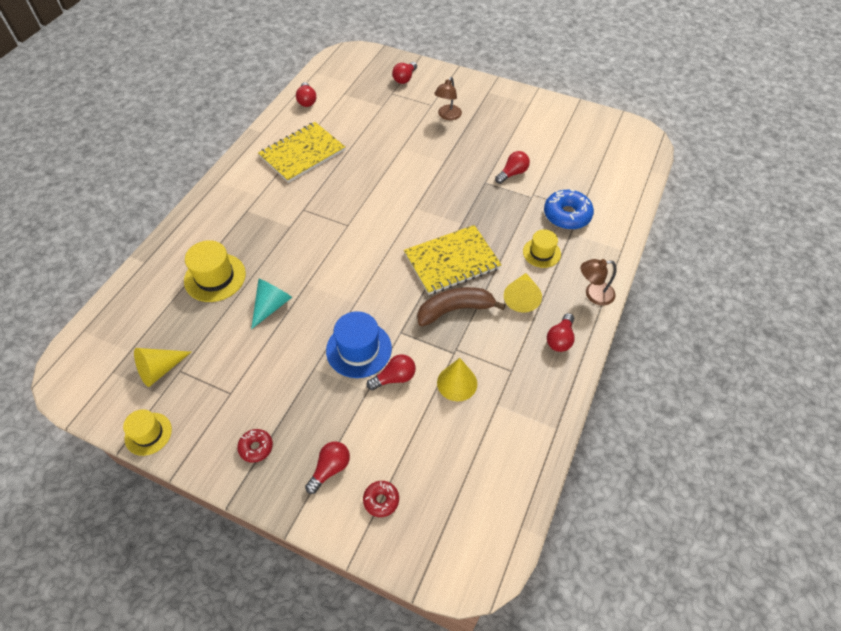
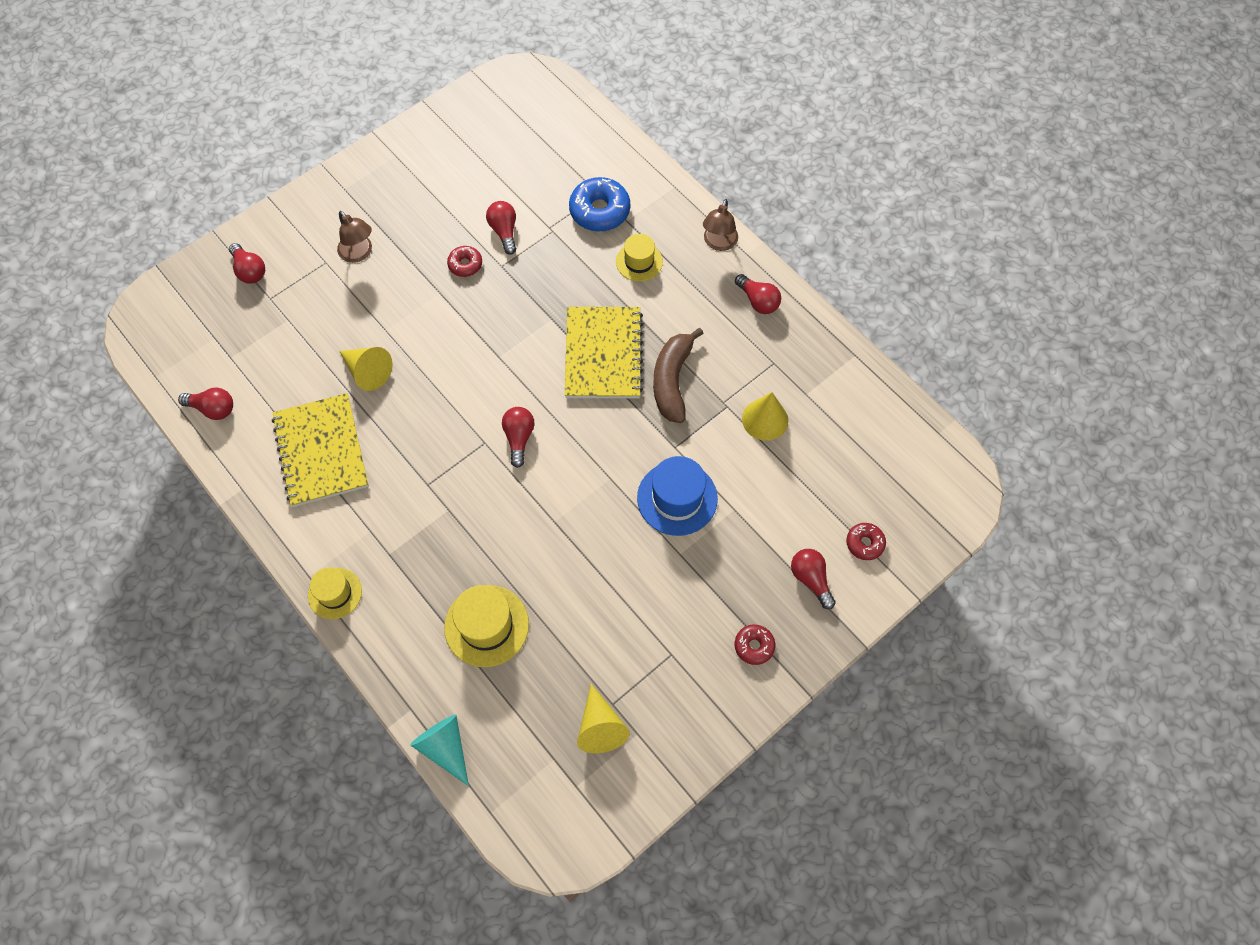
camera: 65 degrees left, 10 degrees up
(148, 434) = (685, 760): yellow hat -> yellow hat (335, 593)
(271, 306) = (567, 572): turquoise cone -> turquoise cone (445, 747)
(394, 378) = (731, 476): red light bulb -> red light bulb (519, 438)
(473, 165) = (465, 264): none -> red donut
(521, 297) = (688, 310): yellow cone -> yellow cone (367, 372)

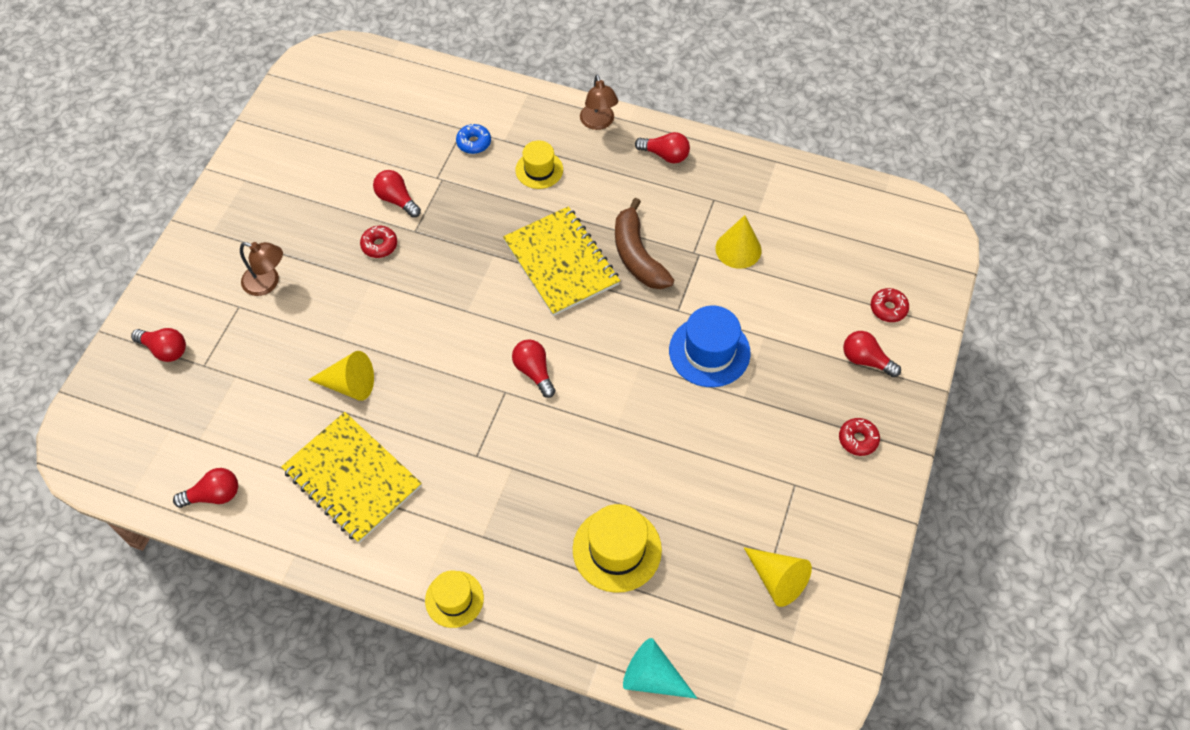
camera: 30 degrees left, 5 degrees down
(599, 211) = (474, 143): blue donut -> blue donut, size x0.56

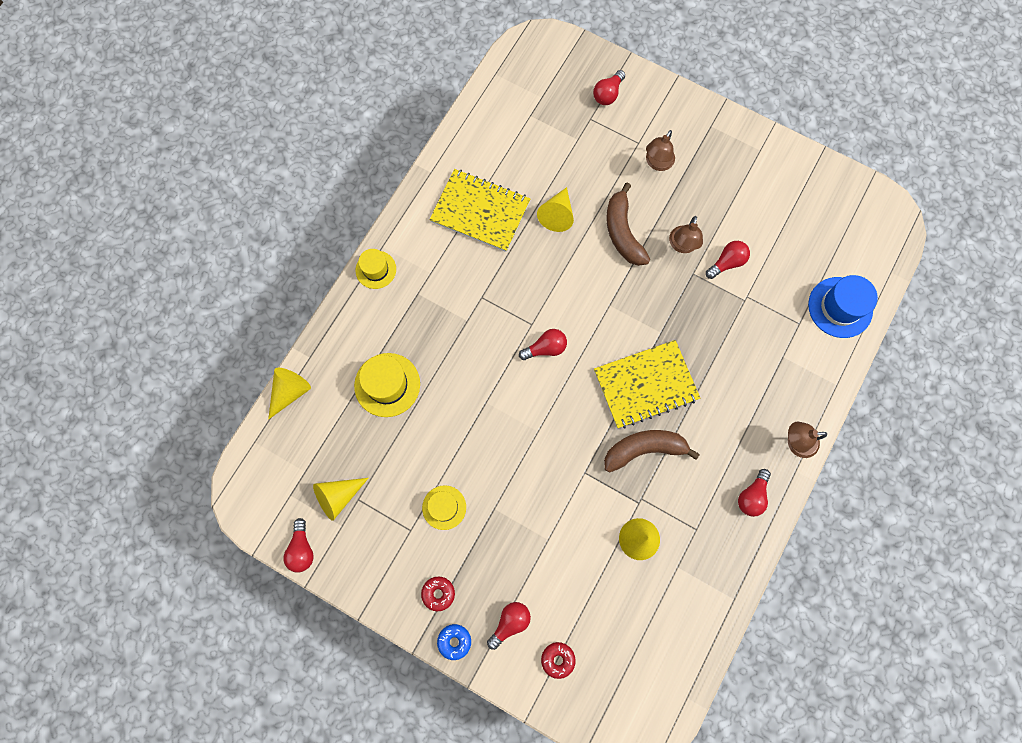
camera: 100 degrees right, 15 degrees up
(214, 495) = (485, 124): red light bulb -> red light bulb (302, 549)
(352, 478) = (480, 212): yellow notebook -> yellow notebook turned 60 degrees clockwise
(368, 309) = (622, 232): none -> brown banana
(379, 245) = (682, 245): red donut -> brown lamp
(474, 143) = (782, 331): blue donut -> blue donut (454, 641)
(539, 170) = (746, 381): yellow hat -> yellow hat (444, 507)
(653, 677) = (290, 392): turquoise cone -> yellow cone
(709, 351) = (540, 490): blue hat -> blue hat (840, 307)

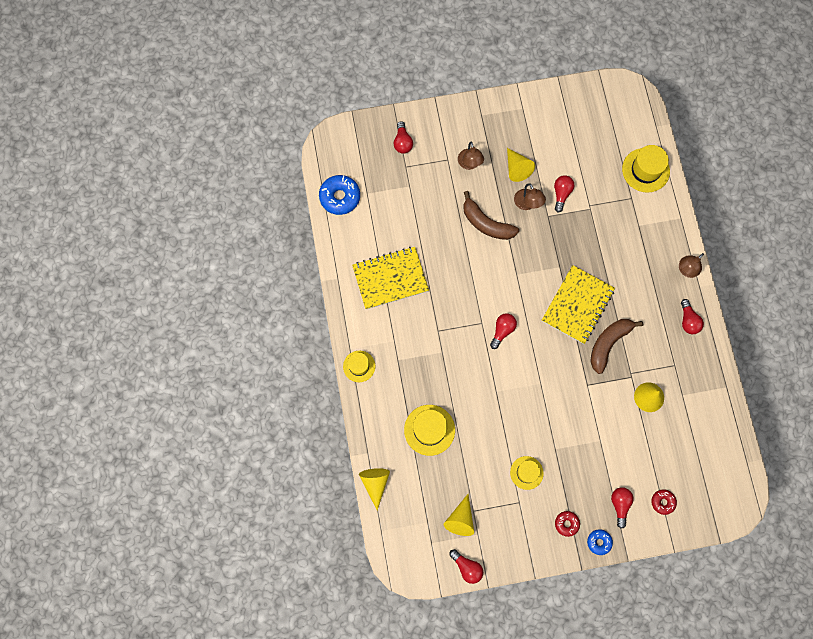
camera: 40 degrees left, 0 degrees up
(501, 99) = (340, 197): none -> blue donut
(557, 215) = (438, 243): yellow cone -> yellow cone (517, 168)
(840, 307) = (645, 170): blue hat -> yellow hat

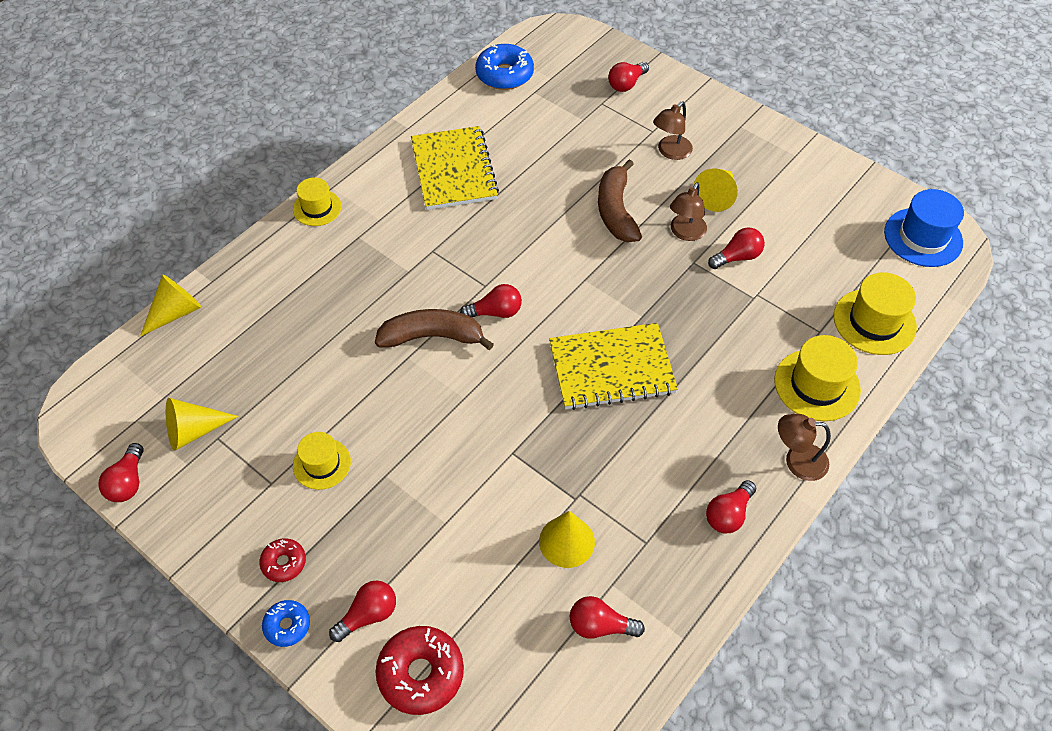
camera: 50 degrees right, 20 degrees down
(390, 279) = (453, 170): yellow notebook -> yellow notebook turned 45 degrees clockwise
(429, 430) = (293, 322): yellow hat -> yellow hat (817, 385)
(608, 343) = (595, 438): brown banana -> brown banana (432, 336)
(619, 102) = (923, 237): none -> blue hat
(662, 502) = (421, 674): red donut -> red donut, size x1.80
(696, 414) = (600, 626): none -> red light bulb

